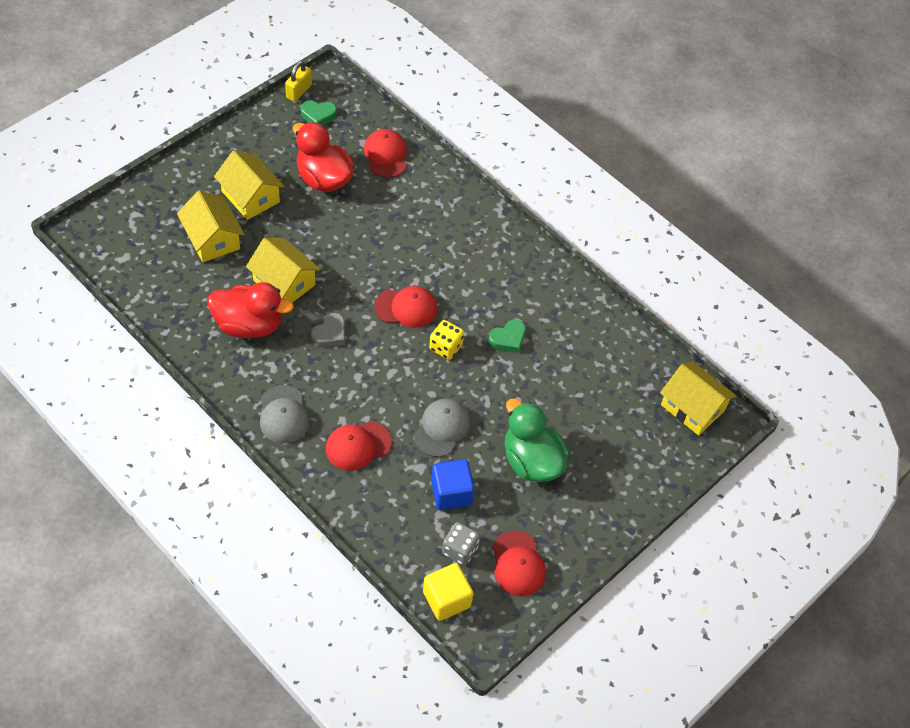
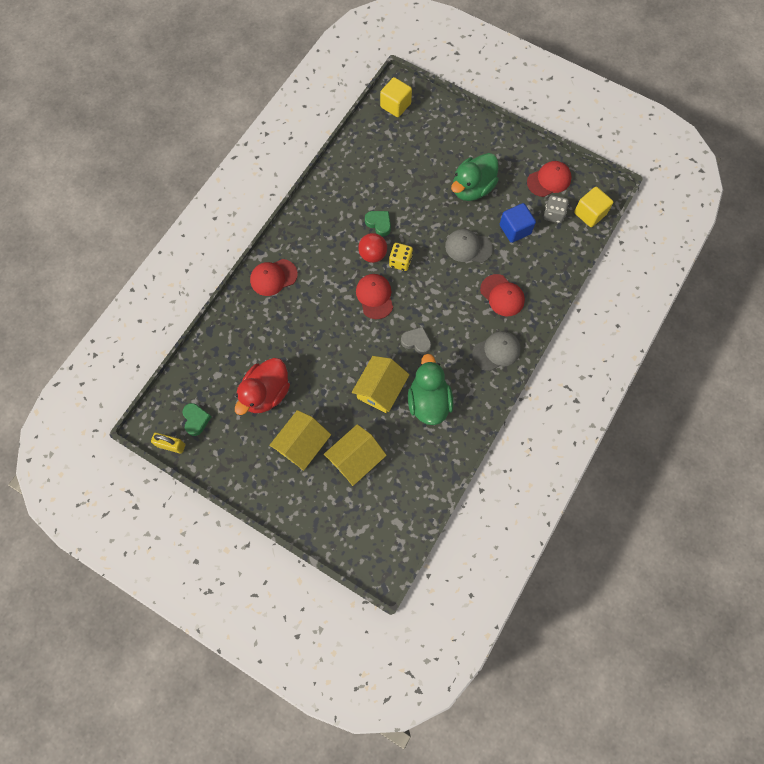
camera: 100 degrees left, 15 degrees up
(249, 325) = (428, 401): red duck -> green duck
(386, 155) = (226, 353): red cap -> red cap (273, 277)
(465, 321) = (373, 254): none -> red ball
(692, 407) = (395, 105): yellow house -> yellow cube

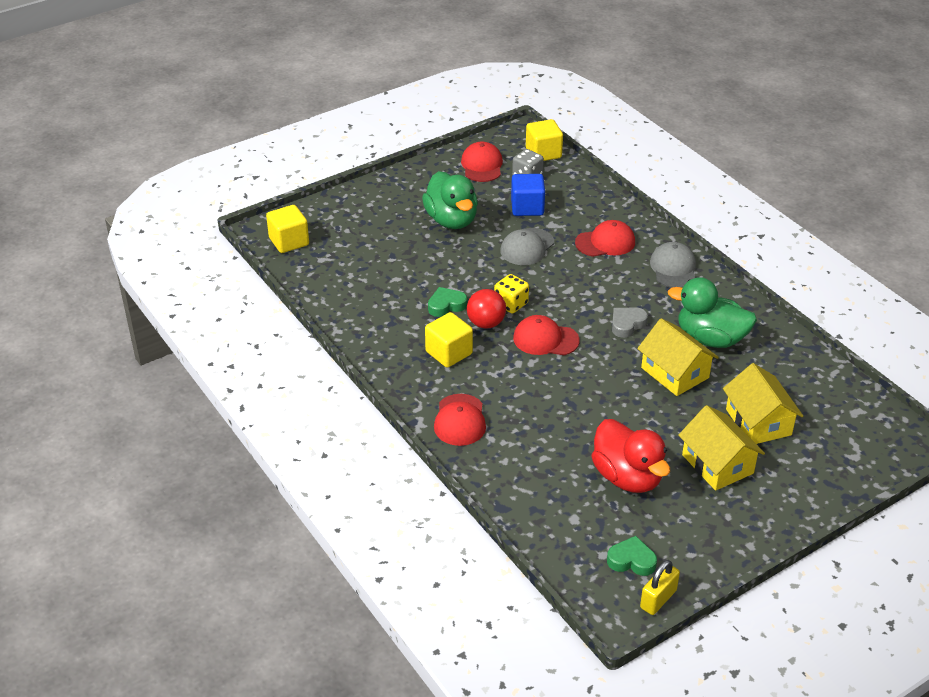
camera: 65 degrees left, 30 degrees down
(332, 245) = (449, 353): none -> yellow cube

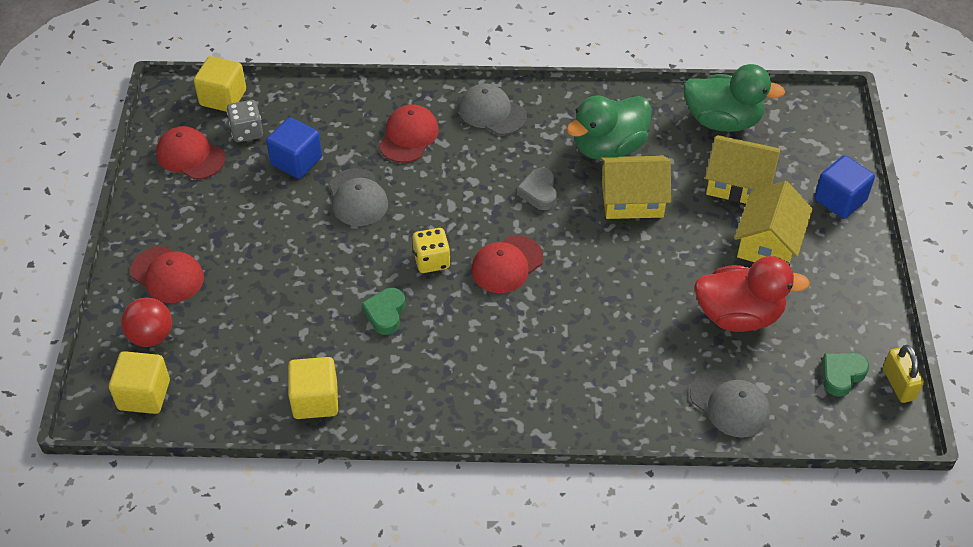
camera: 55 degrees left, 10 degrees up
(449, 353) = (459, 353): yellow cube -> yellow cube (315, 400)
(451, 220) = (254, 232): green duck -> green duck (722, 121)
(460, 420) = (565, 400): red cap -> red cap (167, 275)
(486, 323) = (442, 297): red ball -> red ball (151, 336)
(540, 507) = (729, 404): none -> grey cap
(717, 464) = (768, 243): yellow house -> yellow house turned 75 degrees counterclockwise
(811, 487) = (840, 200): none -> blue cube

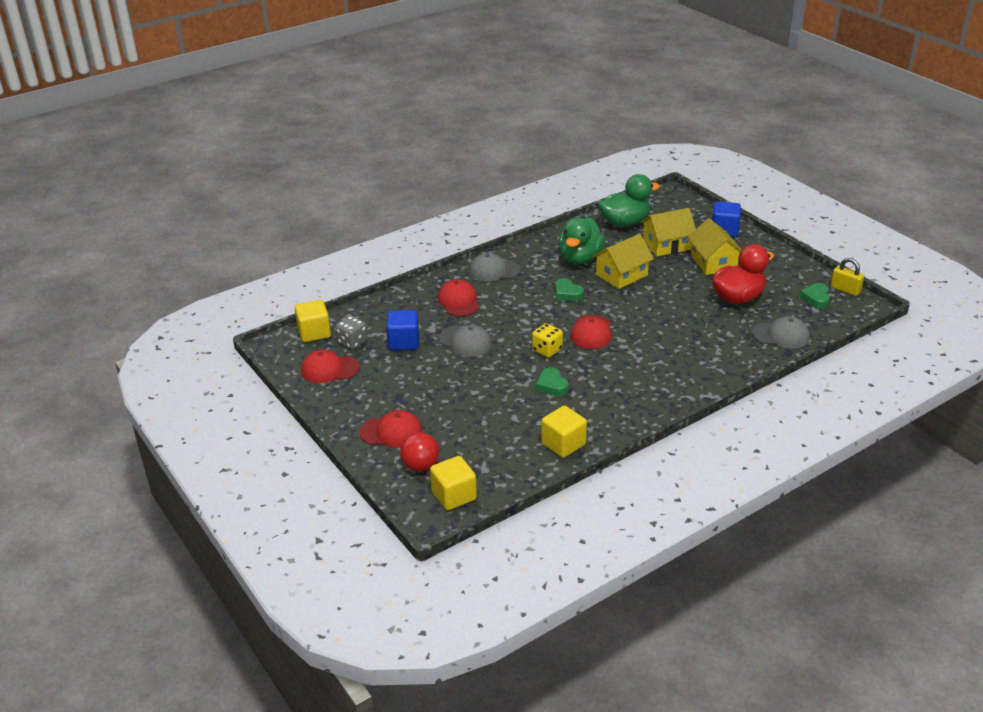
camera: 35 degrees left, 15 degrees down
(539, 192) = (567, 294): grey heart -> green heart

